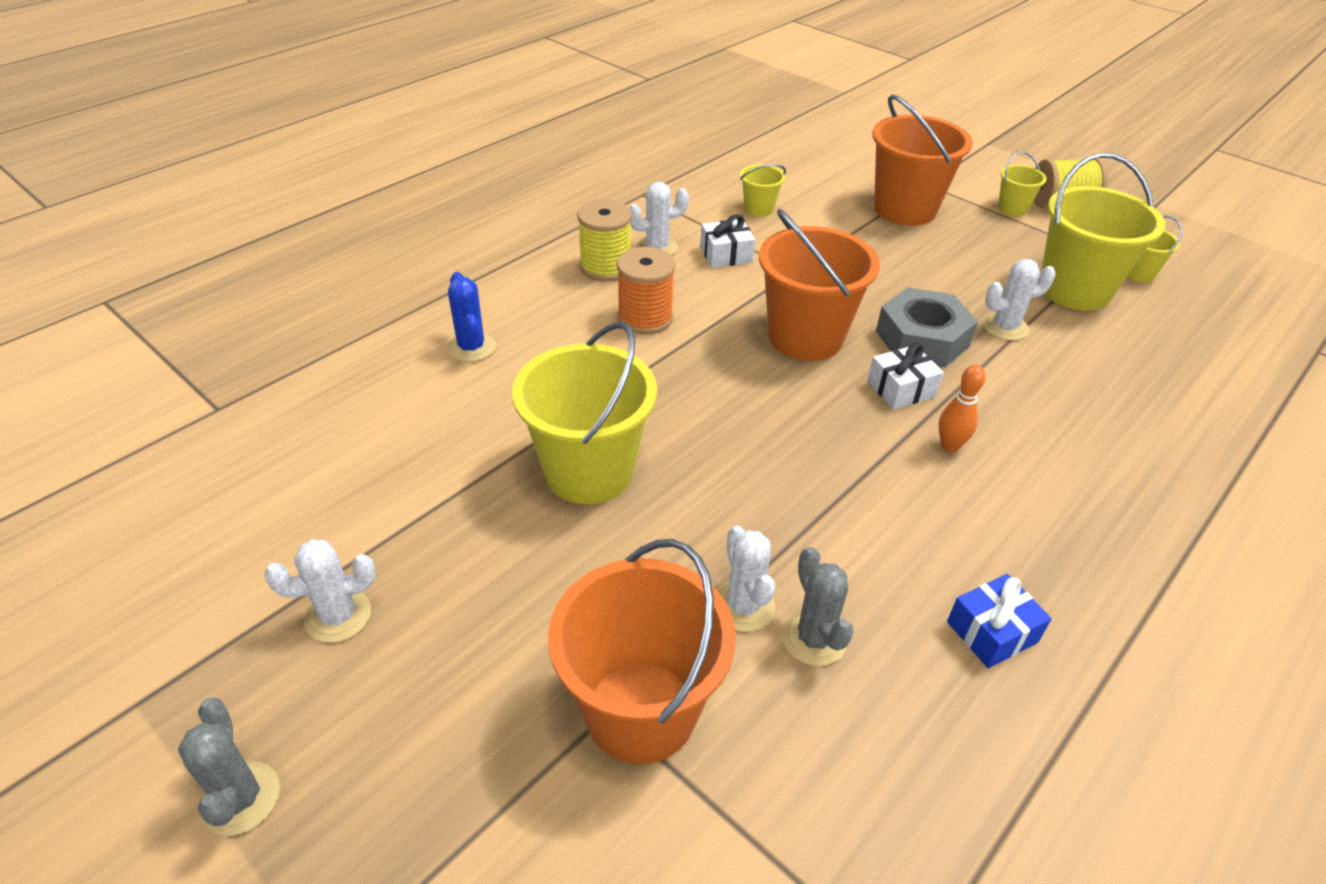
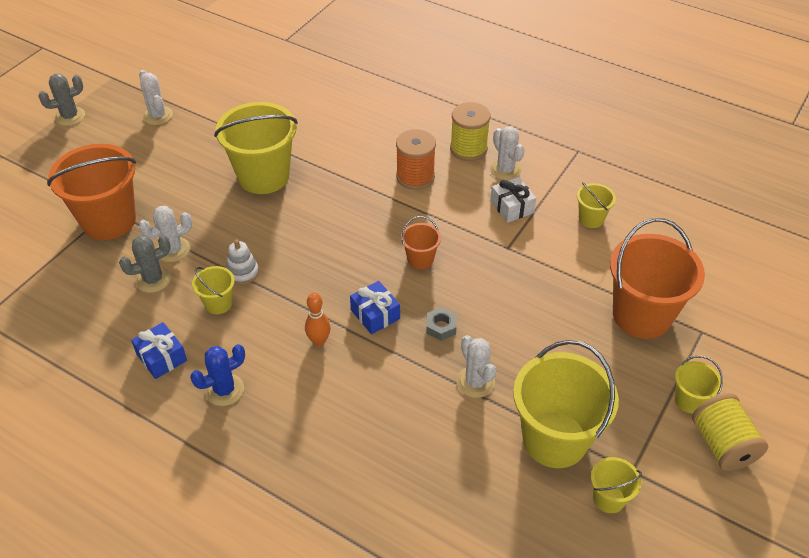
camera: 80 degrees right, 5 degrees up
(471, 347) = (360, 110): blue cactus -> blue cactus (224, 390)
(805, 337) = (420, 259): orange bucket -> orange bucket, size x0.47
(810, 515) = (242, 272): none -> white stacking toy
(875, 550) = (218, 303): none -> yellow bucket
(901, 389) = (375, 314): white gift -> blue gift
(922, 338) = (441, 327): grey nut -> grey nut, size x0.46

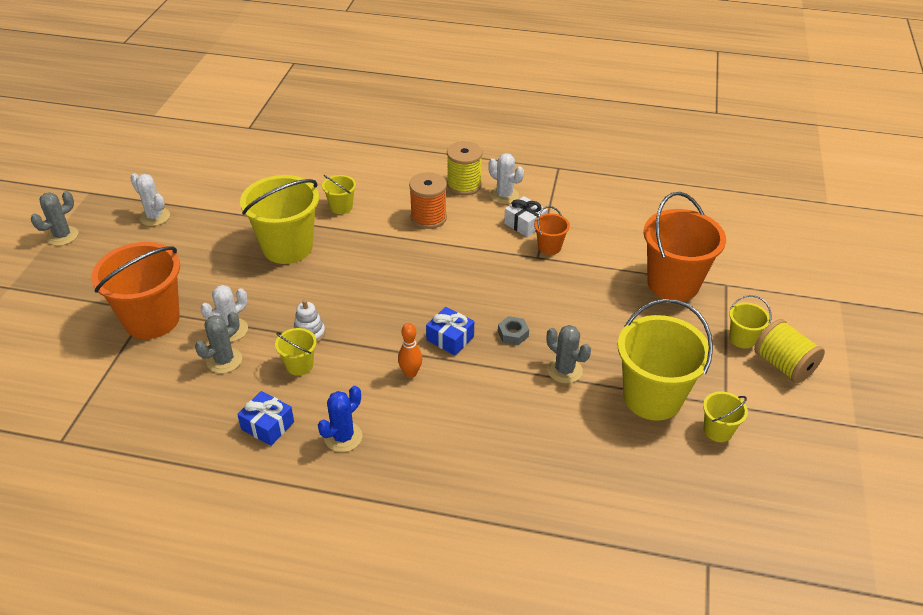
camera: 20 degrees left, 5 degrees down
(420, 259) = (467, 284): orange bucket -> orange bucket (549, 247)
(475, 382) = (564, 370): white cactus -> grey cactus
(591, 219) = (595, 218): yellow bucket -> yellow bucket (341, 207)

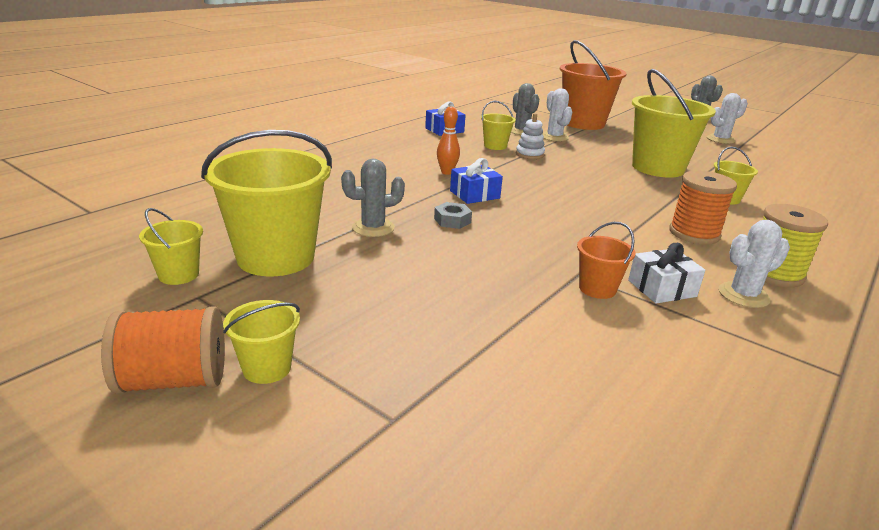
camera: 115 degrees right, 15 degrees down
(343, 437) = (407, 143): blue cactus -> none
(673, 283) = (443, 360): orange bucket -> none
(783, 365) = (173, 380): yellow spool -> orange spool

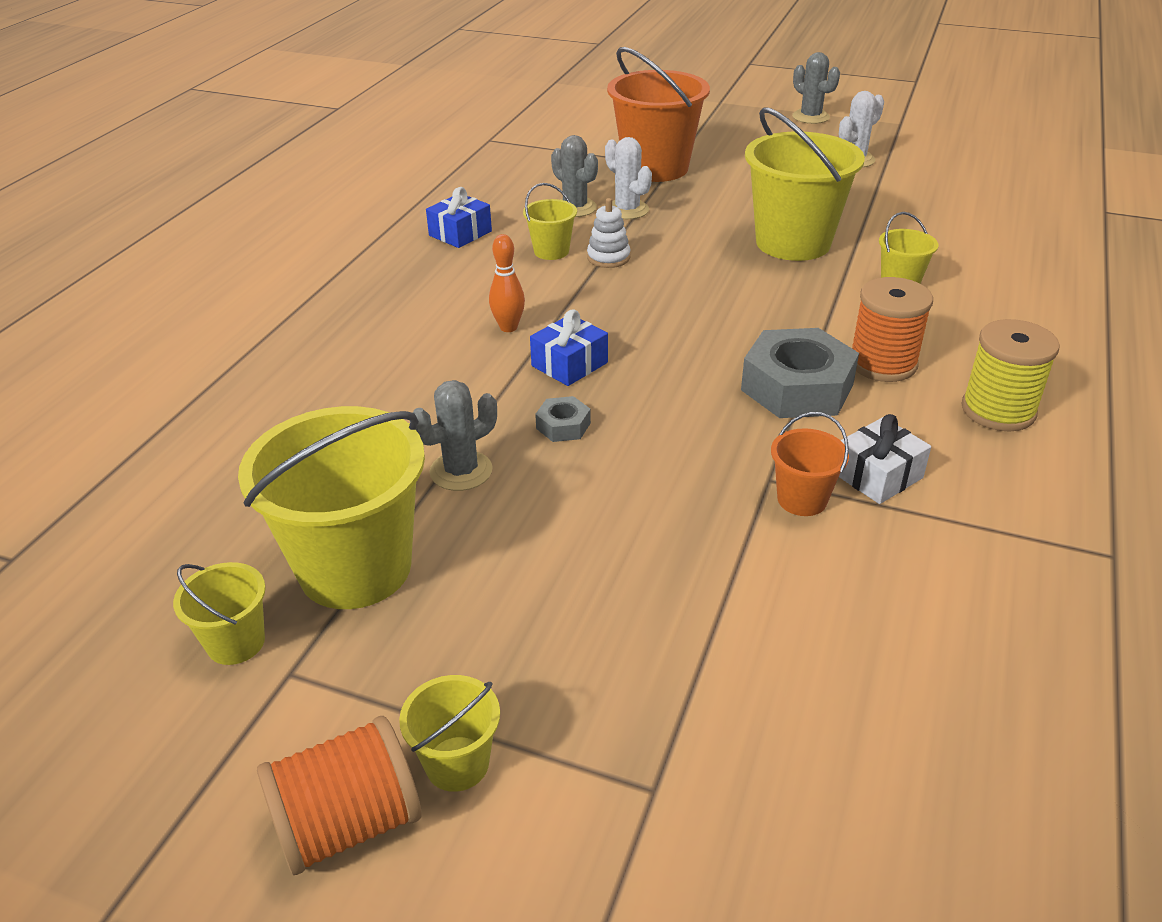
camera: 15 degrees left, 10 degrees up
(624, 233) = (797, 387): none -> grey nut
(743, 295) = (974, 459): white cactus -> none

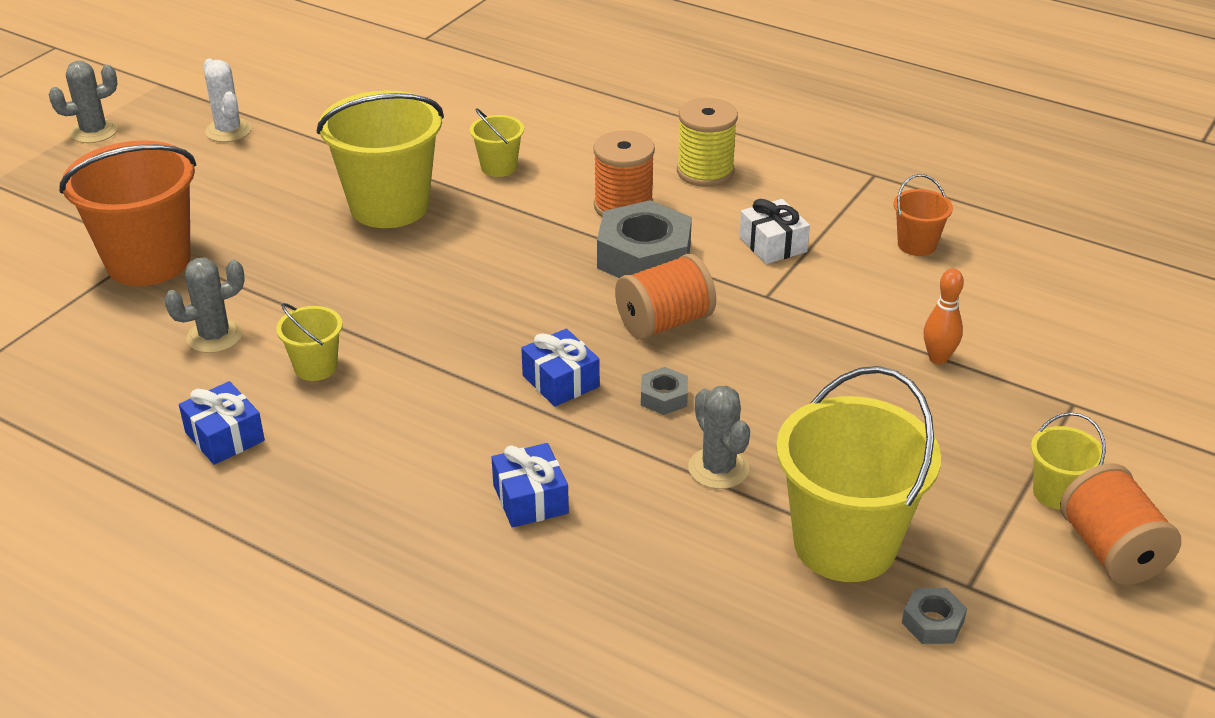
camera: 80 degrees left, 0 degrees up
(236, 642) = (932, 622): yellow bucket -> grey nut
(405, 370) = (530, 499): none -> blue gift
(508, 327) = (472, 416): orange bowling pin -> orange bowling pin (938, 358)
(608, 257) = (354, 327): white stacking toy -> none
(627, 210) = (247, 298): white cactus -> none
(685, 413) = (664, 323): none -> orange spool
(802, 499) = (795, 285): orange bucket -> orange bucket (916, 245)

